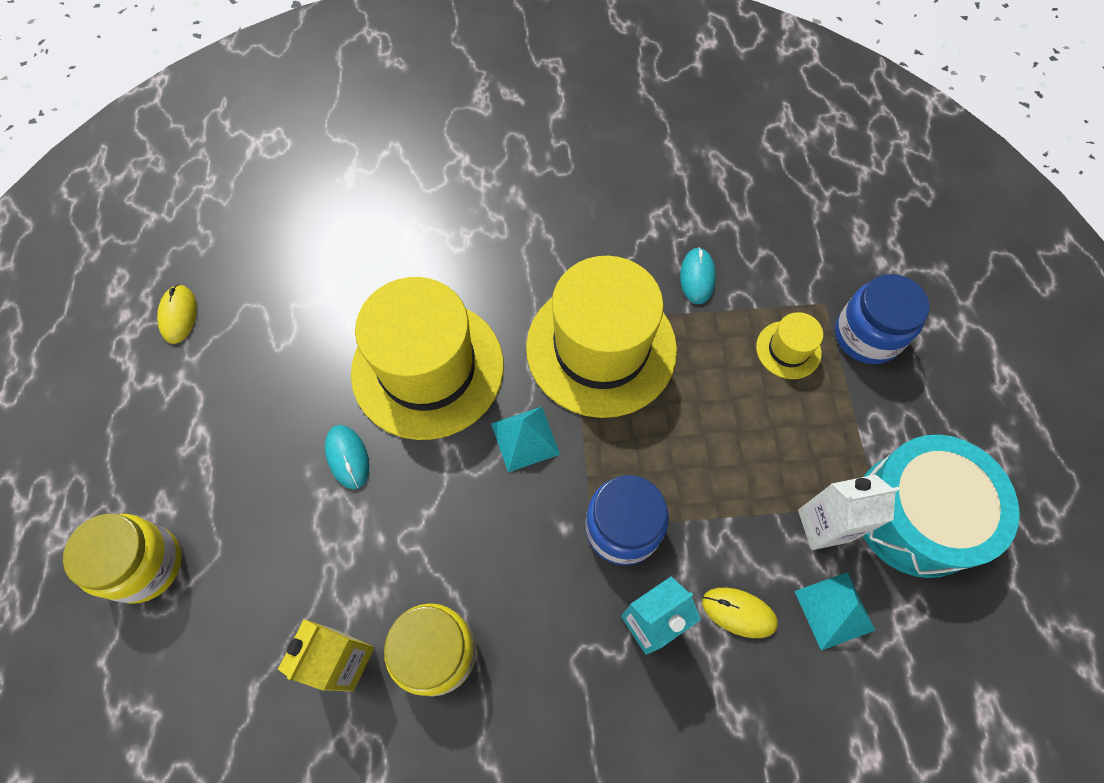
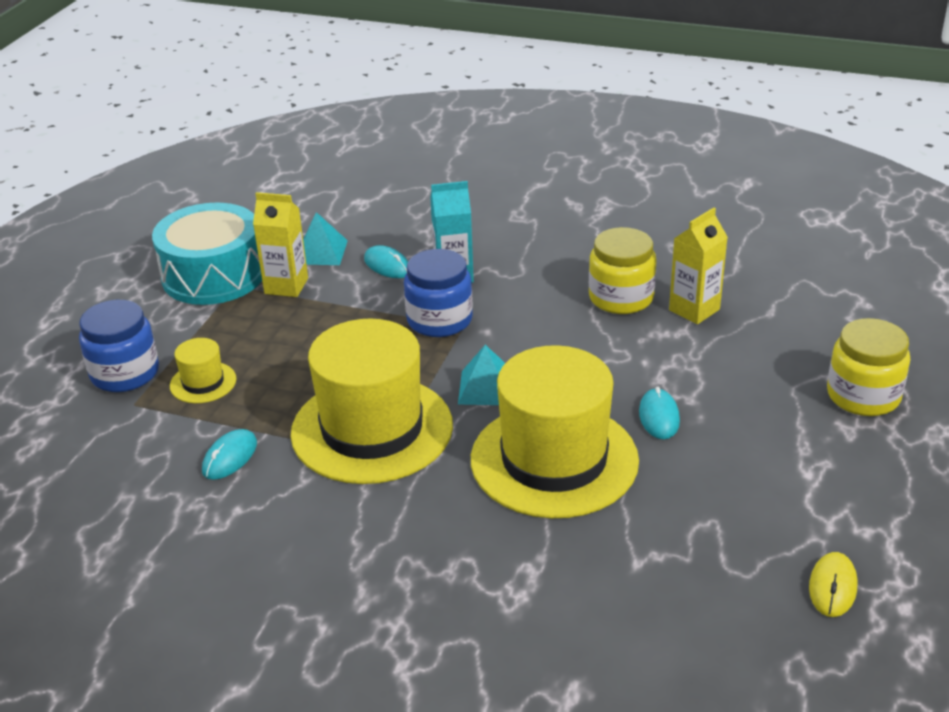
camera: 155 degrees left, 30 degrees down
(739, 612) = (387, 265): yellow mouse -> turquoise mouse
(824, 525) = (286, 286): white carton -> yellow carton

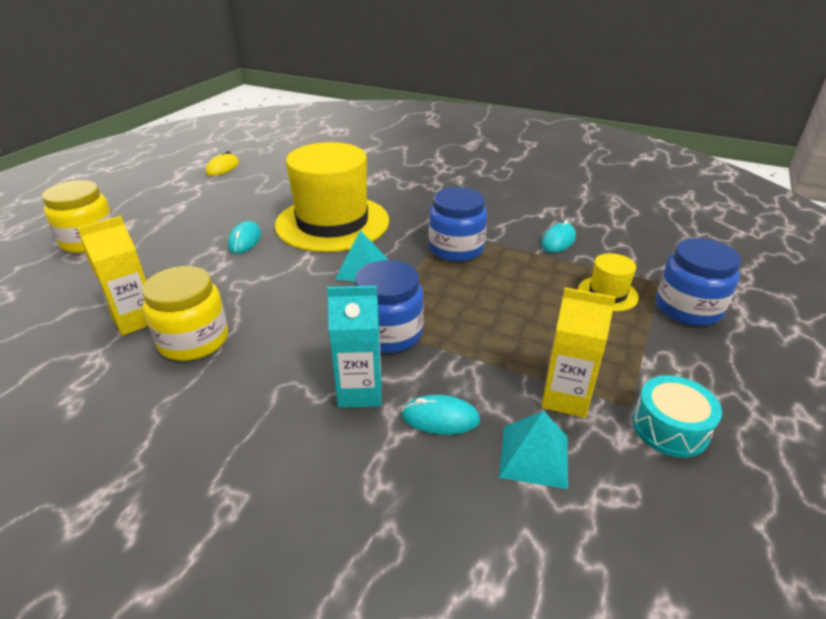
camera: 175 degrees left, 0 degrees up
(213, 275) = (670, 428): turquoise drum -> turquoise drum, size x0.53
(372, 429) = (456, 249): yellow hat -> blue jar
(387, 265) = (440, 418): turquoise mouse -> turquoise mouse turned 45 degrees counterclockwise

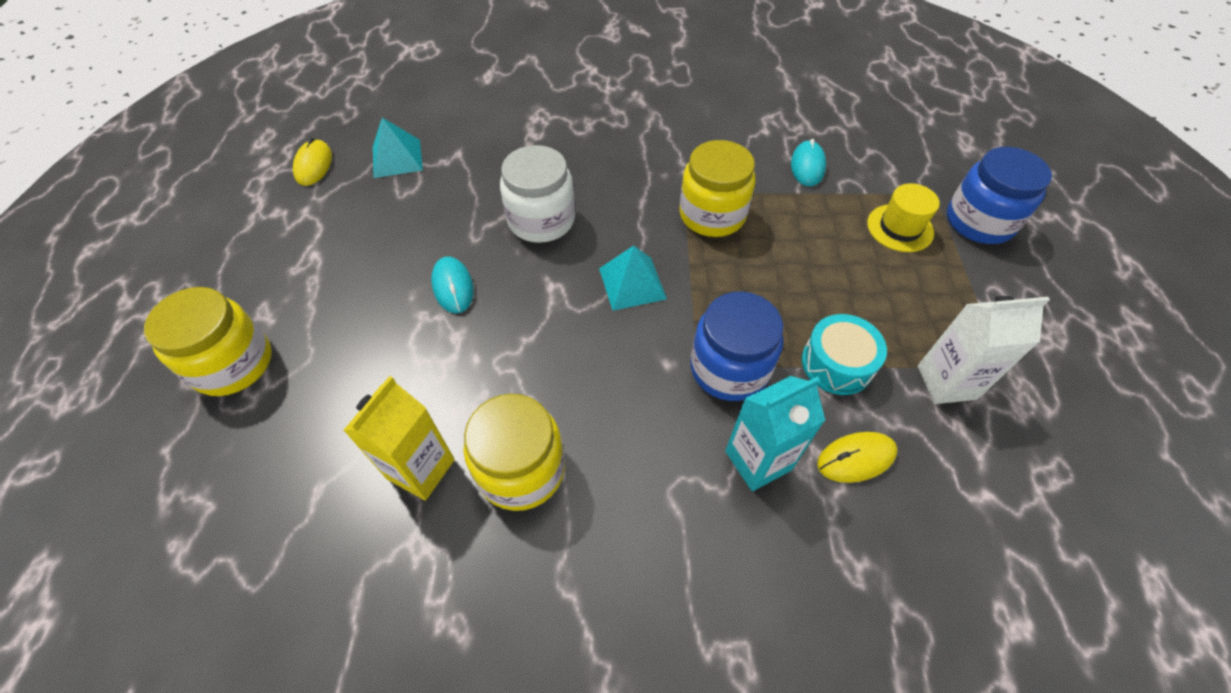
camera: 25 degrees left, 20 degrees up
(332, 223) = (541, 220): yellow hat -> white jar
(440, 418) = (856, 458): turquoise mouse -> yellow mouse
(456, 249) = (712, 215): blue jar -> yellow jar
(534, 456) = (964, 465): turquoise pyramid -> turquoise pyramid (397, 158)
(565, 398) = (946, 382): yellow carton -> white carton
(670, 428) = (1048, 379): turquoise drum -> turquoise drum (837, 364)

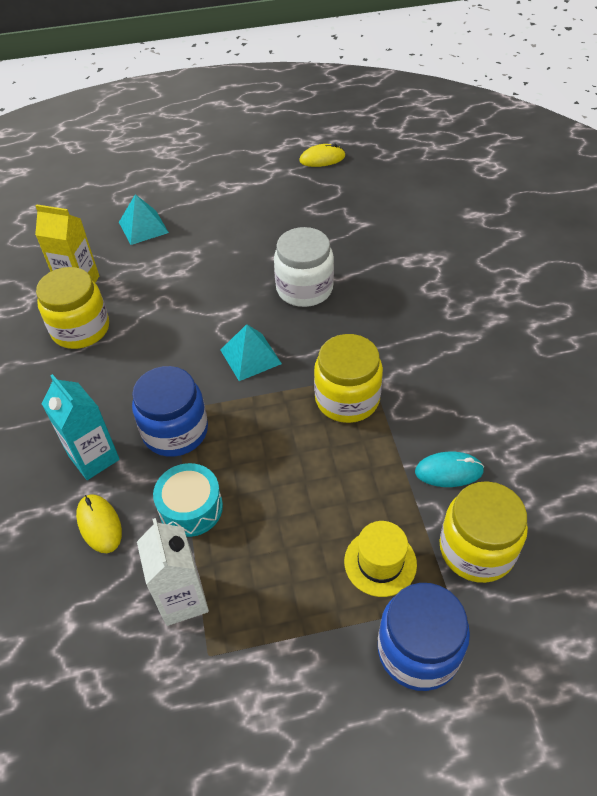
camera: 80 degrees right, 5 degrees down
(233, 363) = (145, 185): yellow jar -> yellow jar (476, 549)
(397, 158) = (345, 194): turquoise pyramid -> turquoise pyramid (143, 227)
(453, 286) = (224, 259): turquoise mouse -> none

